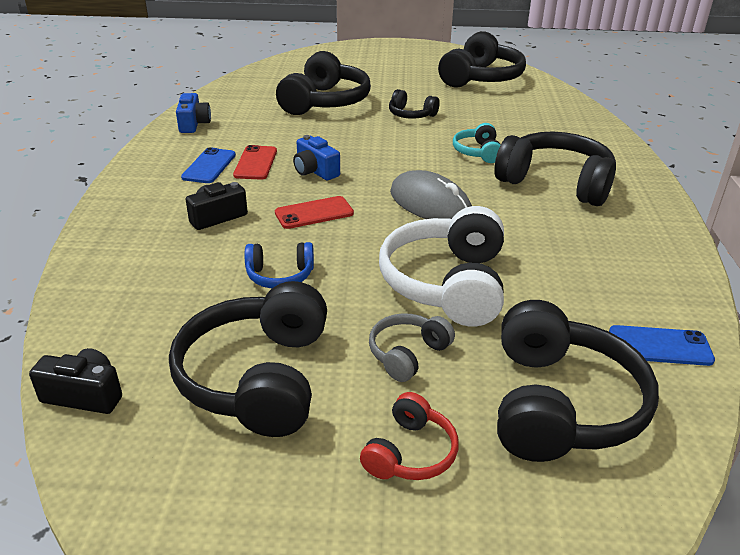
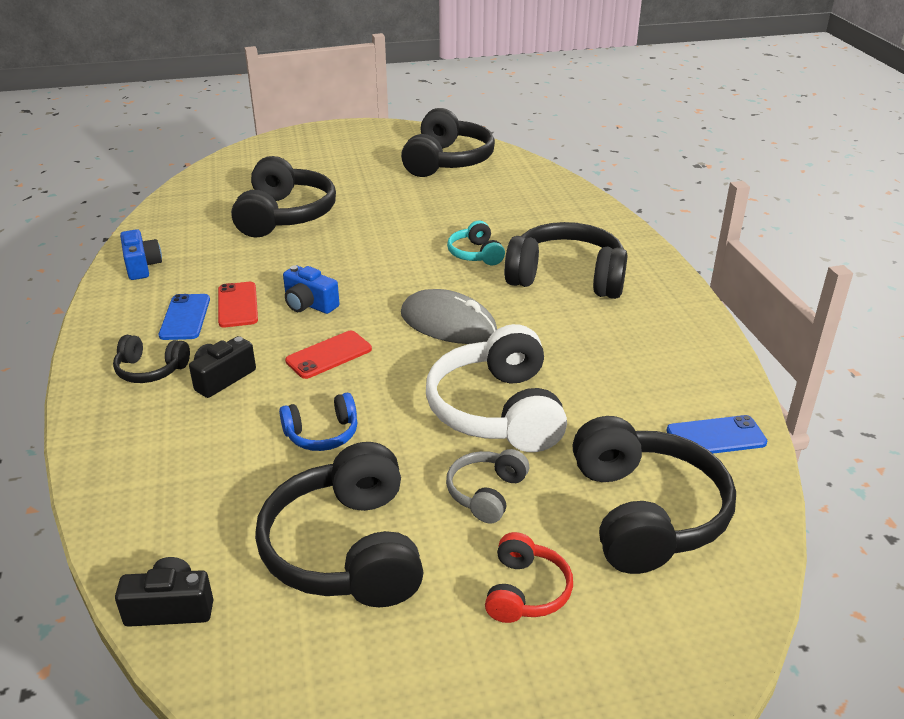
camera: 15 degrees left, 0 degrees up
(411, 115) = (388, 218): black headphones -> black headphones (151, 370)

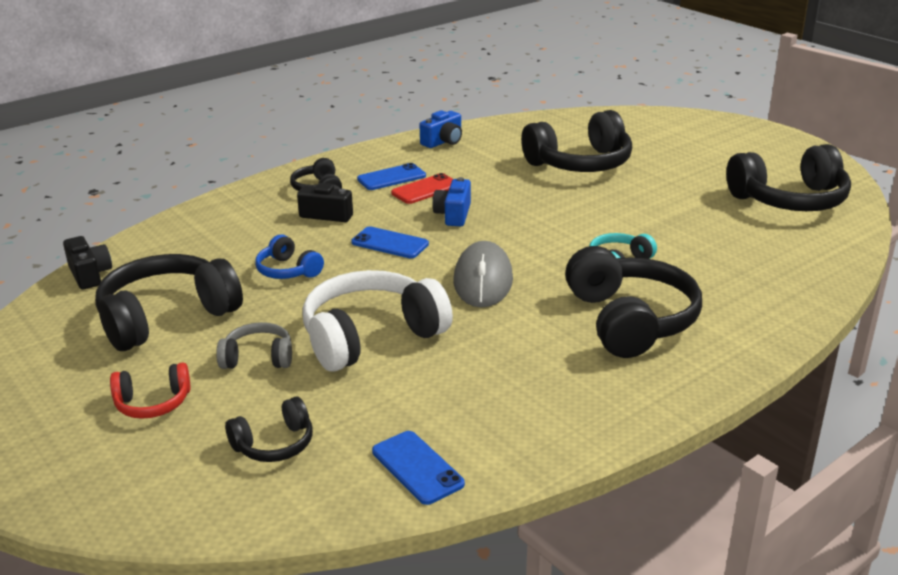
camera: 65 degrees right, 5 degrees down
(329, 355) = (389, 243): red phone -> blue phone
(645, 513) = (274, 444): black headphones -> black headphones, size x0.51

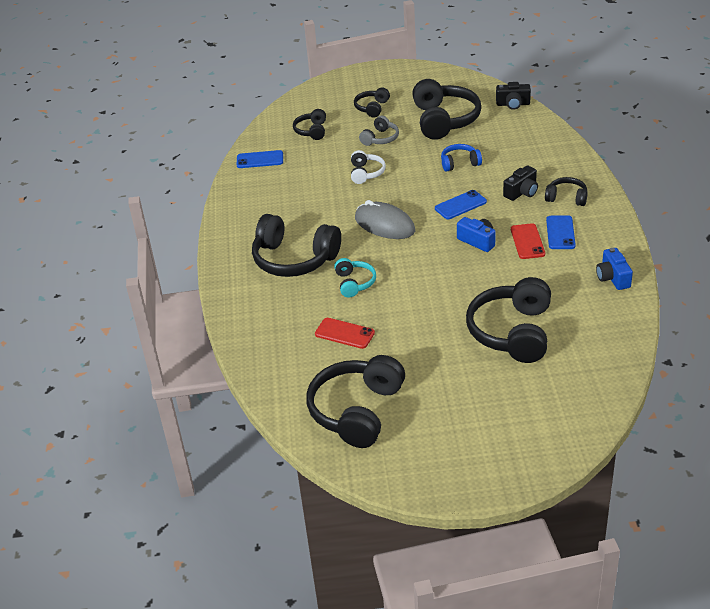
camera: 125 degrees right, 10 degrees up
(153, 403) = (372, 108): red headphones -> black headphones
(371, 336) = (366, 173): white headphones -> white headphones, size x0.51
(705, 240) = (344, 333): none -> red phone

